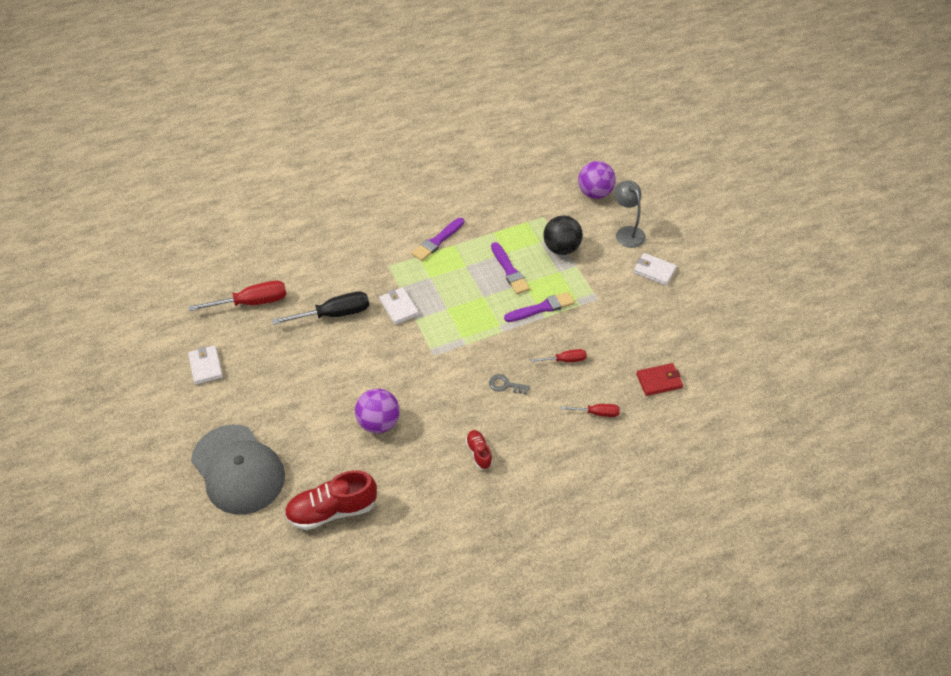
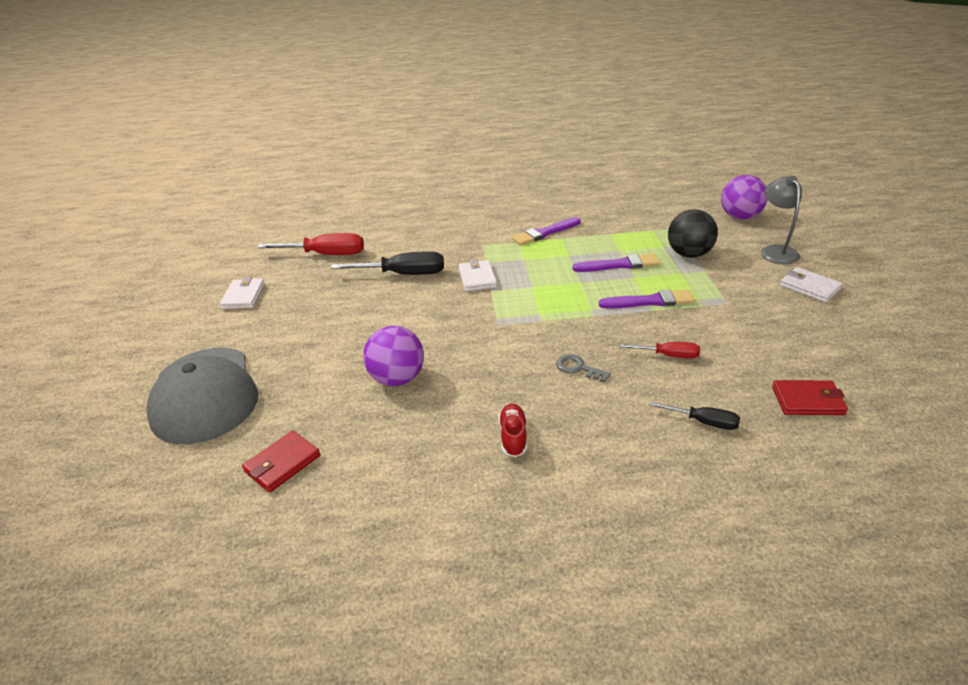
camera: 20 degrees right, 15 degrees down
(332, 510) = (282, 464): red shoe -> red wallet
(509, 271) = (619, 265): purple brush -> purple brush turned 90 degrees counterclockwise
(597, 413) = (703, 422): red screwdriver -> black screwdriver

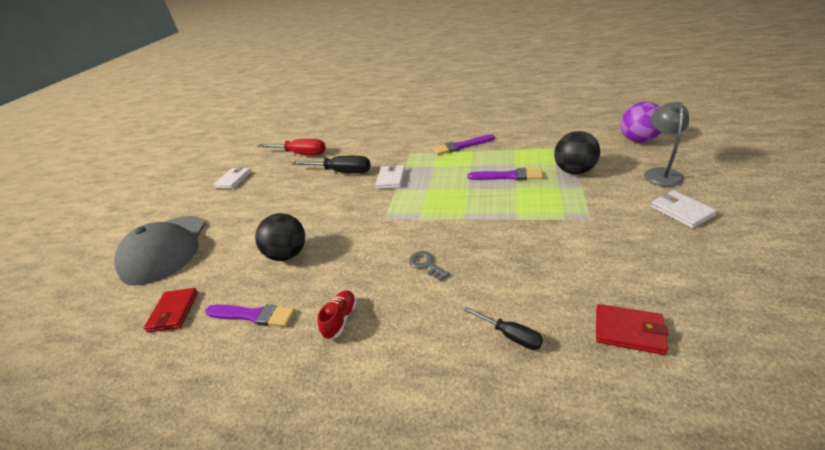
camera: 20 degrees right, 0 degrees up
(282, 464) = (174, 312): red wallet -> red wallet turned 60 degrees counterclockwise
(397, 378) = (288, 254): purple ball -> black ball
(650, 301) = (518, 211): purple brush -> purple brush (253, 315)
(668, 355) = (510, 263): red screwdriver -> none

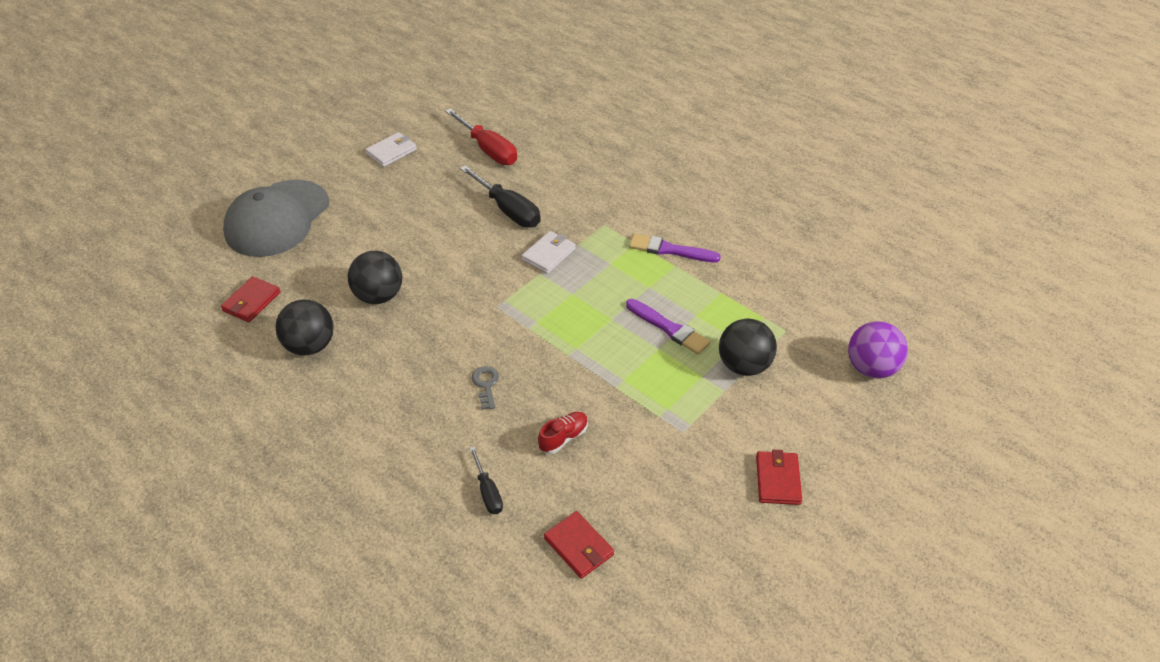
camera: 25 degrees right, 10 degrees up
(253, 315) = (310, 346): purple brush -> black ball
(340, 319) = (373, 394): red shoe -> red shoe (563, 438)
(660, 173) = (826, 426): grey lamp -> none
(681, 211) = (778, 480): white wallet -> red wallet

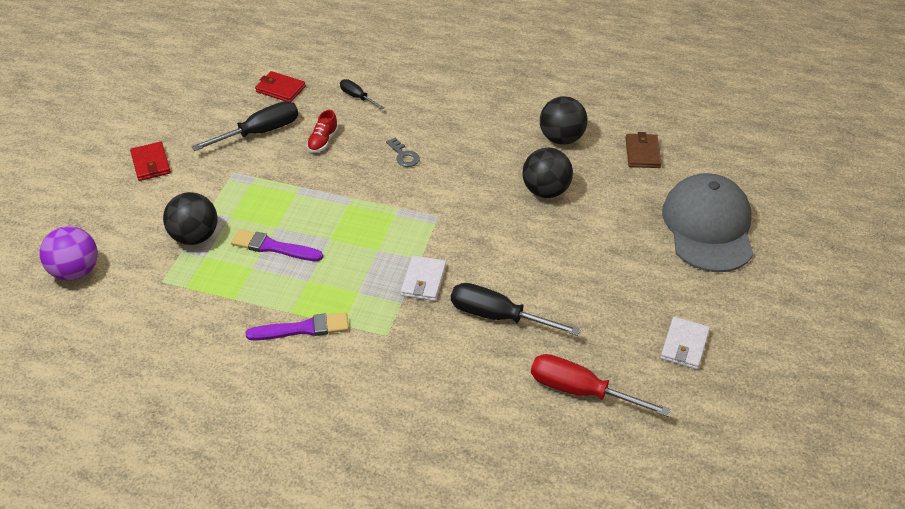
camera: 155 degrees right, 0 degrees up
(251, 302) = (642, 153): red wallet -> brown wallet
(633, 479) = (259, 132): none -> black screwdriver

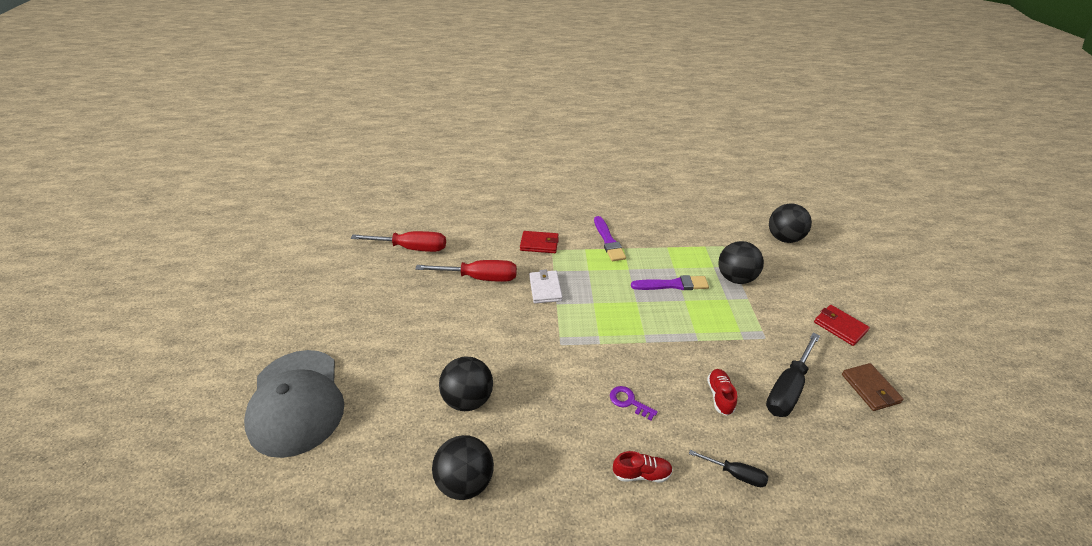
camera: 160 degrees right, 5 degrees down
(76, 271) = (783, 238): purple ball -> black ball
(280, 89) = (829, 458): red wallet -> red wallet (539, 244)
(303, 329) = (608, 241): purple brush -> purple brush turned 75 degrees counterclockwise
(404, 155) = (629, 402): grey key -> purple key
(426, 113) = (641, 474): none -> red shoe
(498, 316) = (479, 278): black screwdriver -> red screwdriver
(642, 153) = (362, 488): brown wallet -> brown wallet (870, 388)
(684, 345) = (336, 290): white wallet -> none

